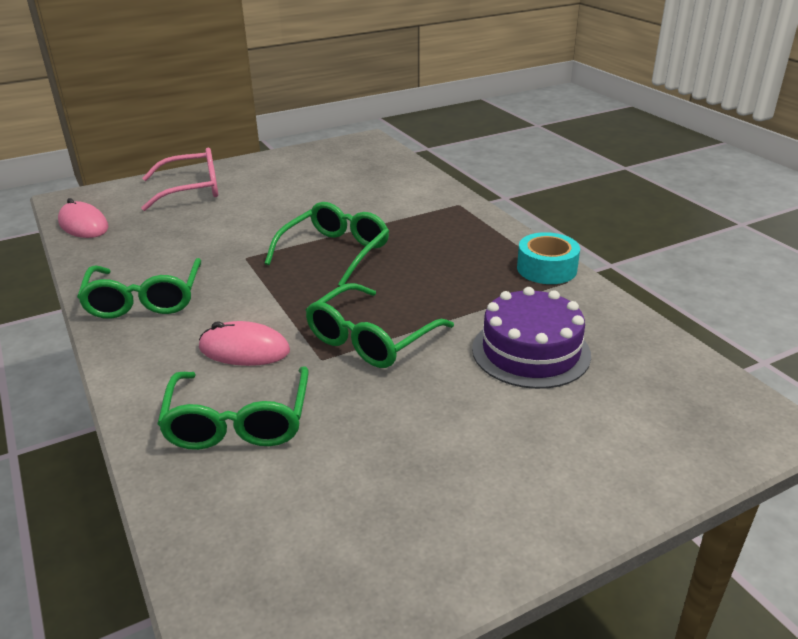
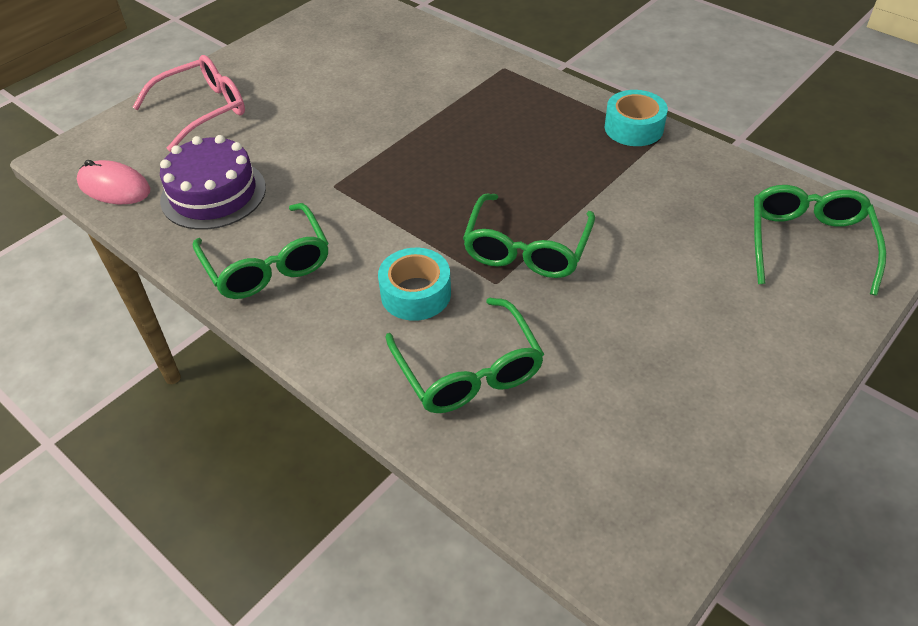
camera: 20 degrees left, 15 degrees up
(244, 349) = (416, 294): pink mouse -> turquoise tape
(335, 252) = (421, 157): green glasses -> green glasses (808, 244)
(531, 351) = (674, 223): purple cake -> purple cake (213, 194)

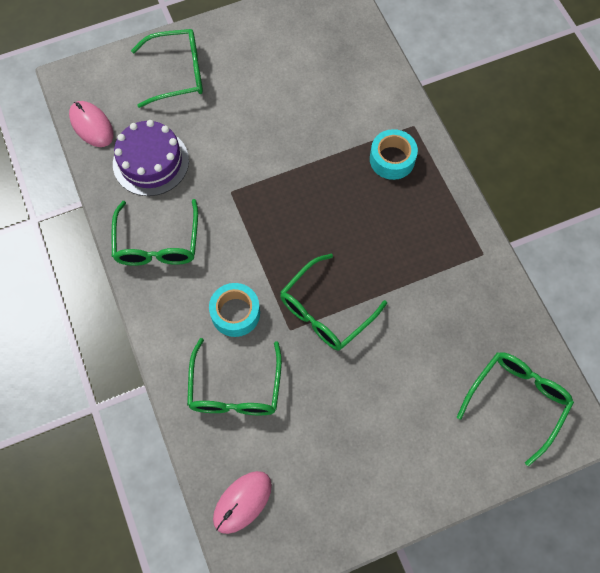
camera: 25 degrees right, 20 degrees up
(202, 110) = (177, 73): pink glasses -> green glasses
(568, 495) = (242, 502): none -> pink mouse
(633, 128) = (470, 235): turquoise tape -> turquoise tape (392, 159)

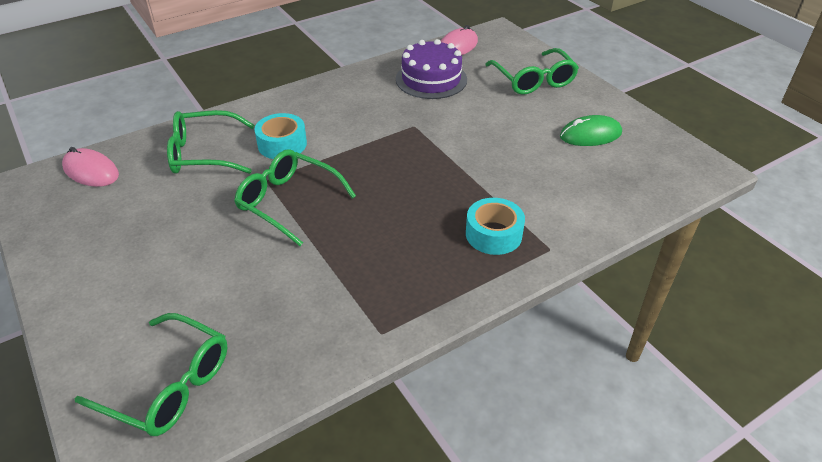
camera: 80 degrees right, 25 degrees down
(157, 243) = (349, 93): green glasses -> none
(277, 55) = (590, 135): none -> green mouse

